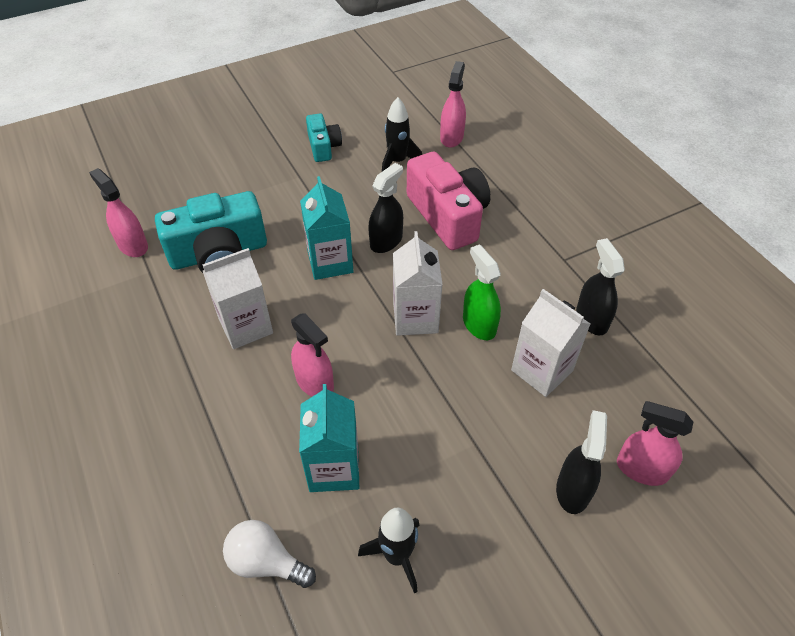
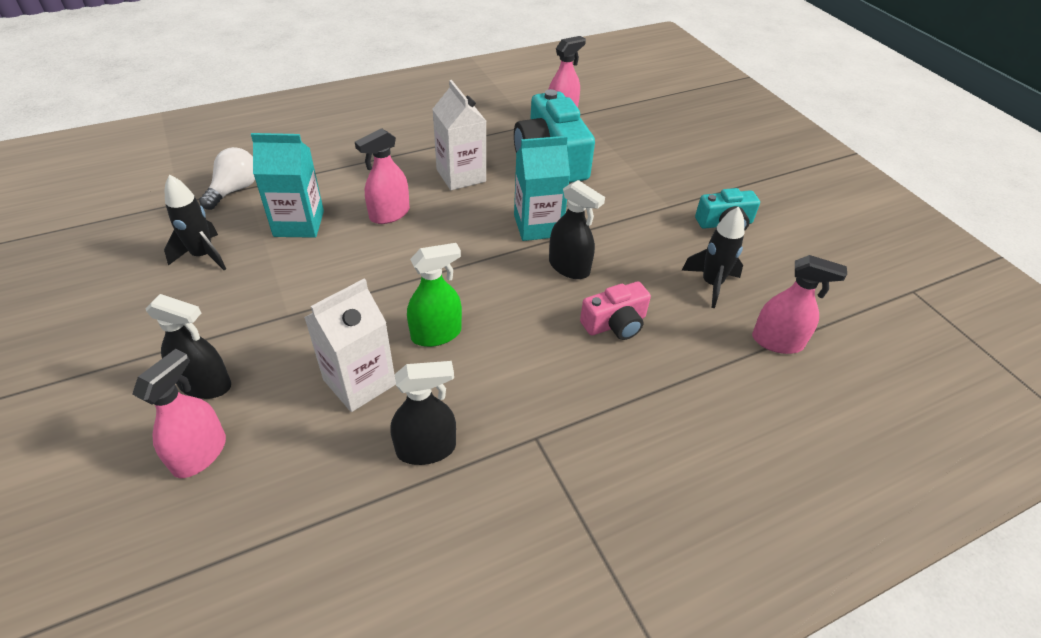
camera: 90 degrees right, 5 degrees down
(415, 318) = (454, 283): white carton -> none
(448, 215) = (615, 323): pink camera -> pink camera, size x0.55

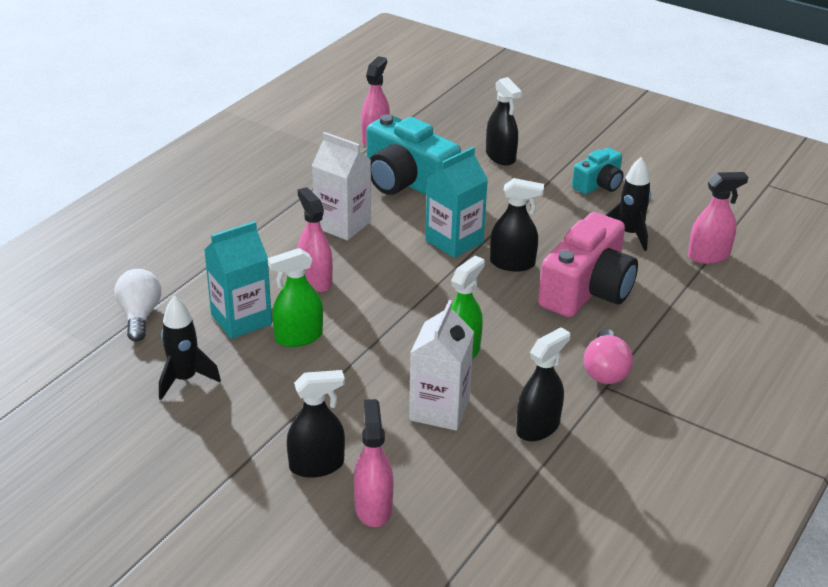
camera: 30 degrees left, 10 degrees down
(323, 258) = (298, 337): none -> green spray bottle
(389, 214) = (315, 280): pink spray bottle -> pink spray bottle turned 135 degrees clockwise
(551, 419) = (605, 370): none -> pink light bulb
(615, 323) = (587, 290): pink camera -> pink camera, size x1.81
(654, 166) = (500, 156): none -> black spray bottle

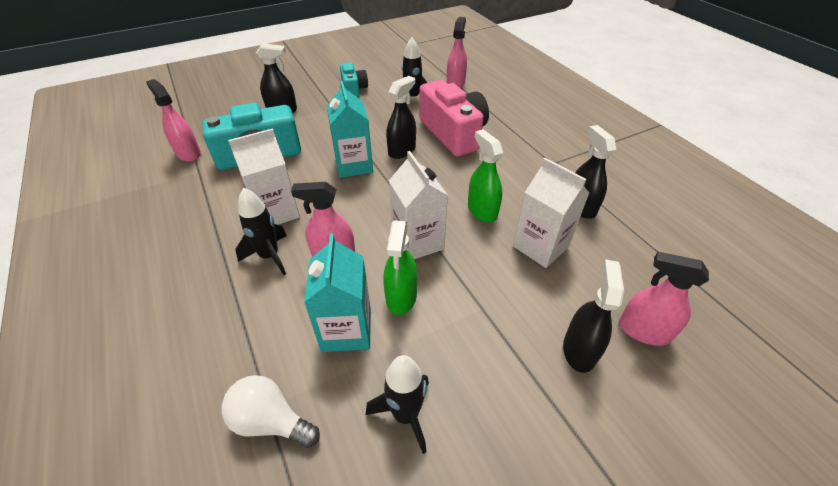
camera: 60 degrees left, 10 degrees up
(287, 246) = (269, 256): none -> black rocket
(375, 323) = (418, 242): none -> white carton
(605, 370) = (537, 157): pink light bulb -> none

